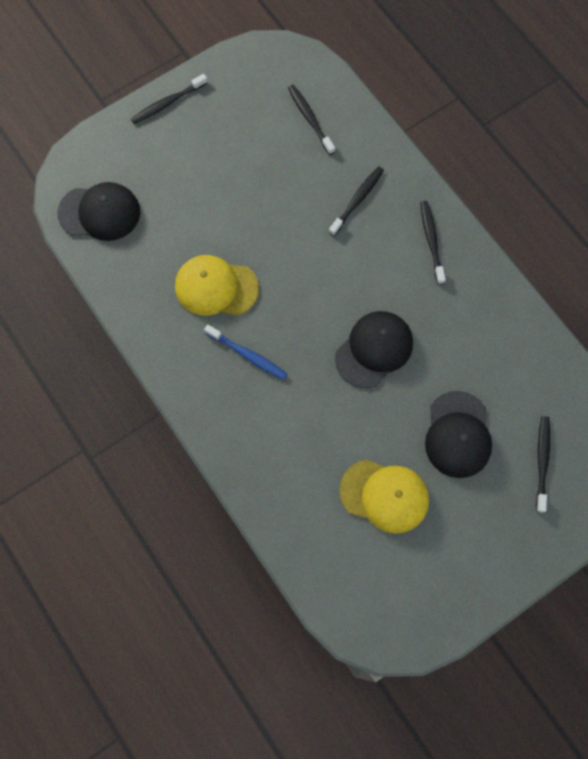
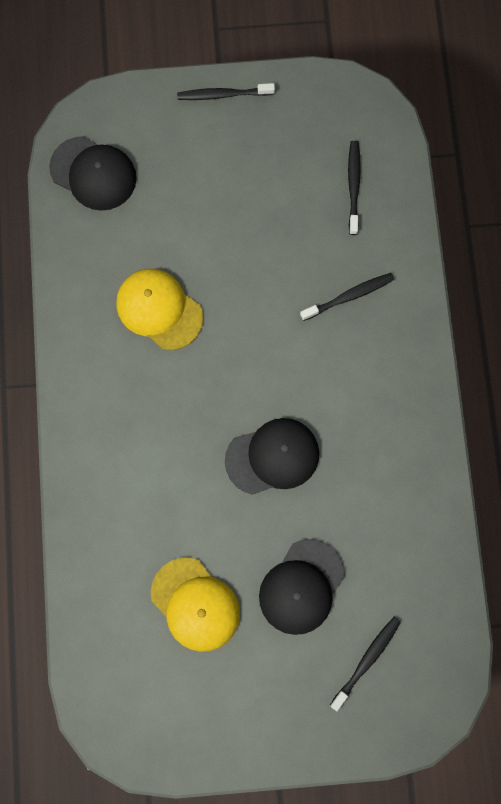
camera: 30 degrees right, 5 degrees up
(248, 355) = (149, 394): blue toothbrush -> none
(431, 241) = (397, 379): black toothbrush -> none

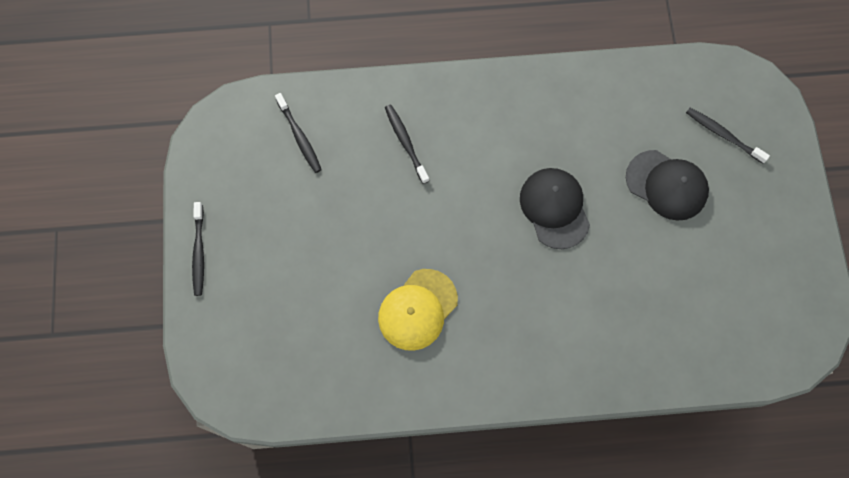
camera: 90 degrees left, 5 degrees down
(93, 173) = (275, 376): black cap -> none
(195, 604) = (689, 273): yellow cap -> none
(353, 186) = (299, 137): black toothbrush -> black toothbrush turned 120 degrees counterclockwise

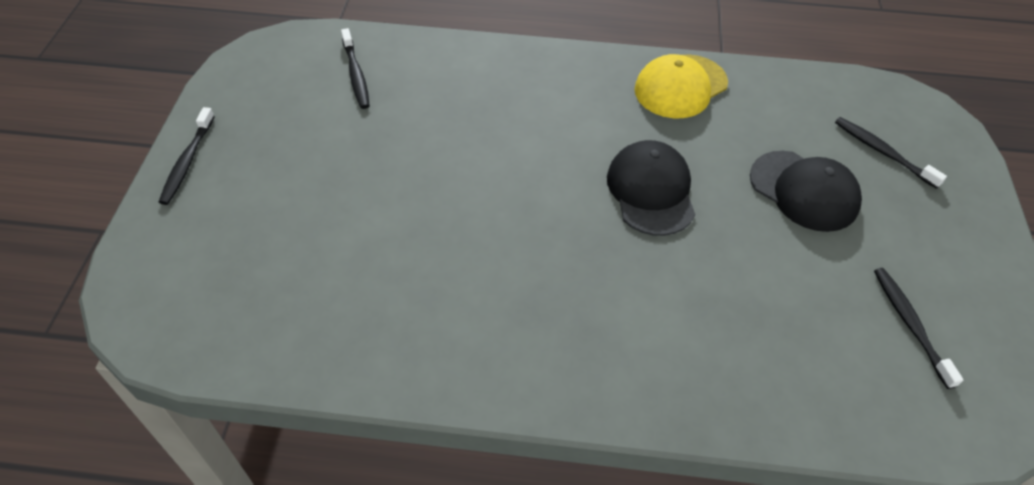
camera: 10 degrees right, 20 degrees down
(405, 142) = (479, 98): black toothbrush -> black toothbrush (910, 324)
(417, 310) = (440, 269): yellow cap -> yellow cap (680, 87)

